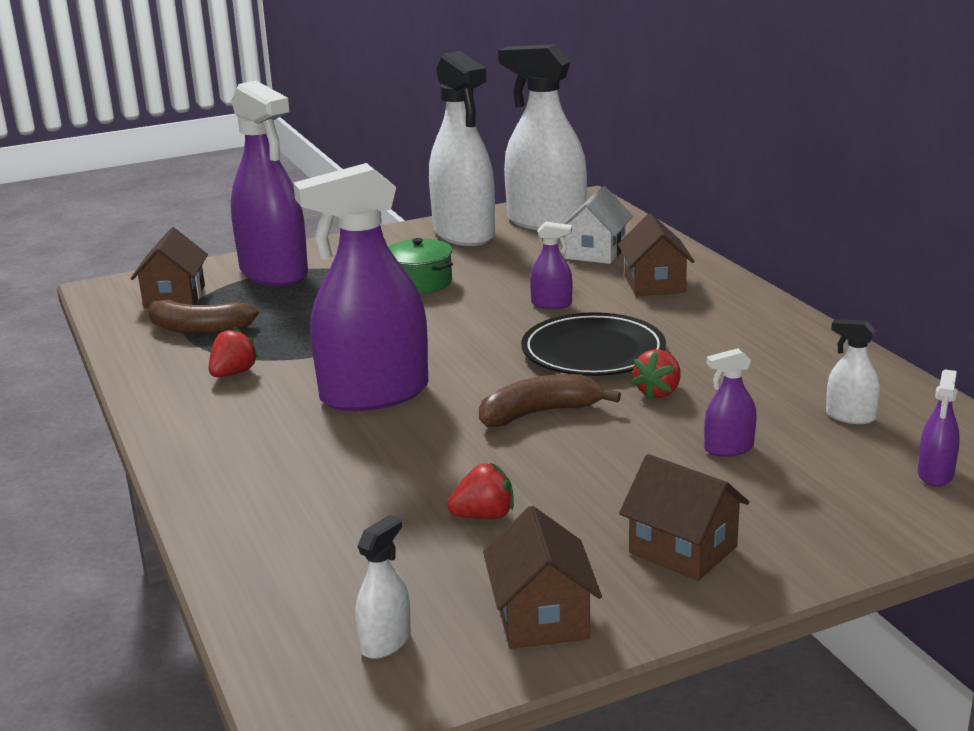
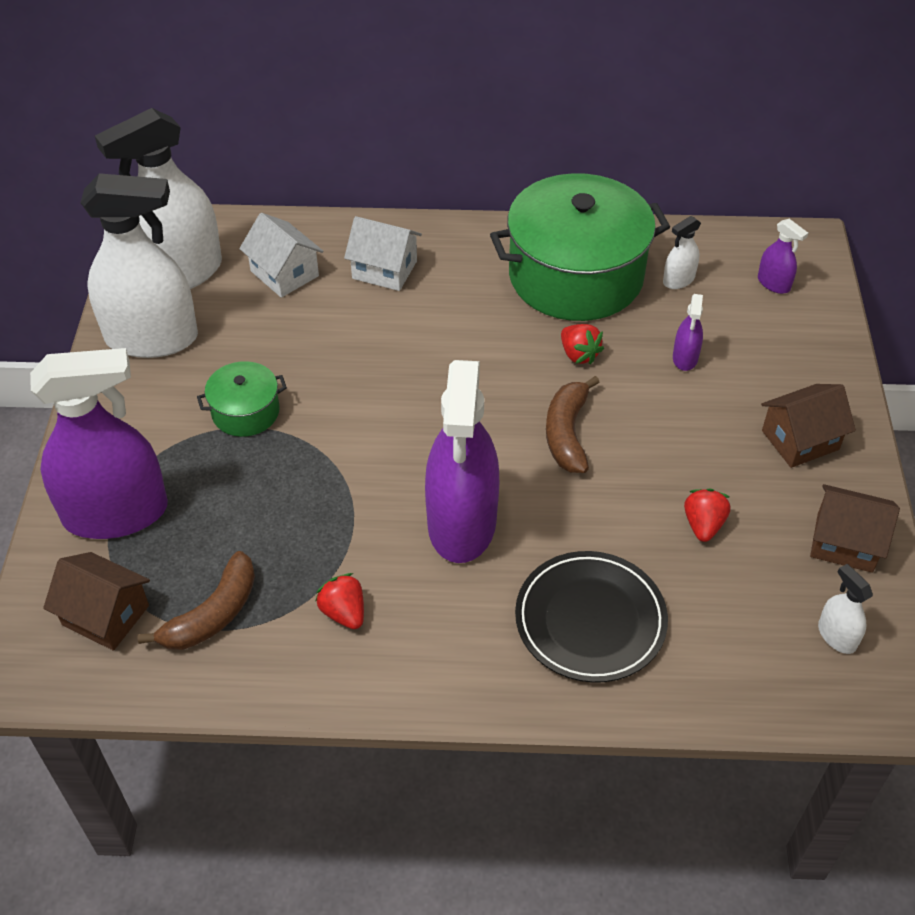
camera: 65 degrees left, 25 degrees up
(551, 304) = (371, 346): purple spray bottle -> none
(593, 352) = (484, 360): black plate -> black plate (590, 620)
(654, 284) = (384, 270): brown house -> white house
(773, 363) = (576, 276): none -> green pot

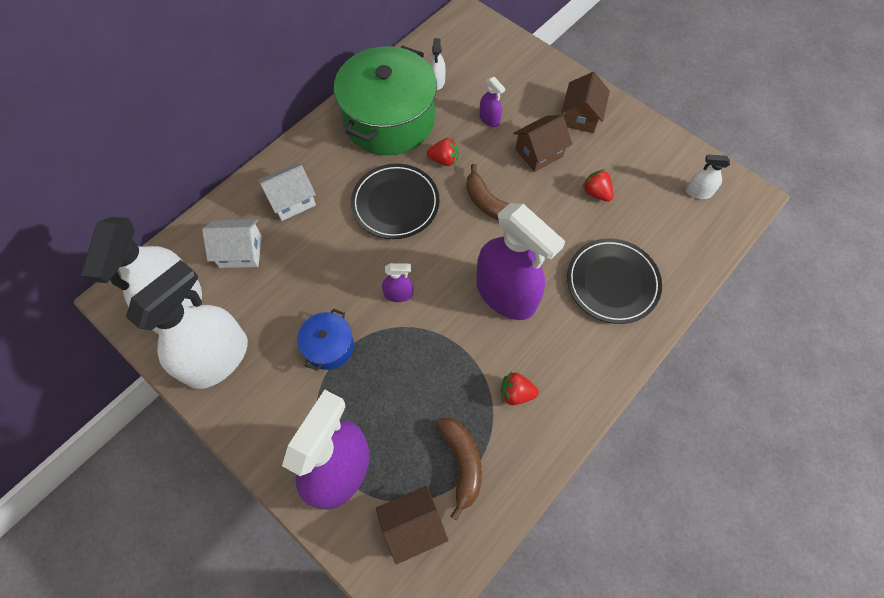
camera: 50 degrees left, 15 degrees up
(245, 412) = (329, 346): green pot -> blue pot
(473, 351) = (395, 203): none -> black plate
(773, 283) = (478, 48): purple spray bottle -> purple spray bottle (398, 294)
(844, 543) = (652, 148): brown house -> brown house (539, 153)

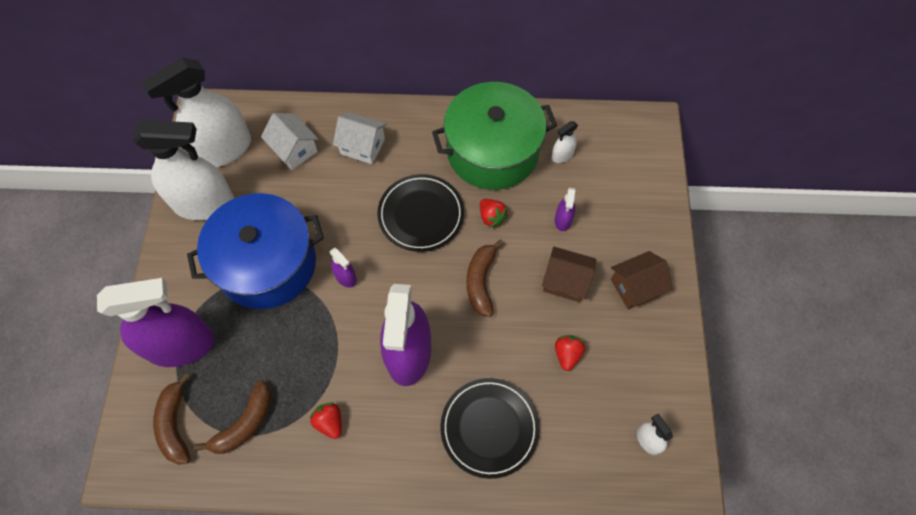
camera: 50 degrees right, 0 degrees up
(329, 346) = (267, 264): blue pot -> blue pot, size x2.19
(413, 525) = (175, 424): brown house -> brown banana

